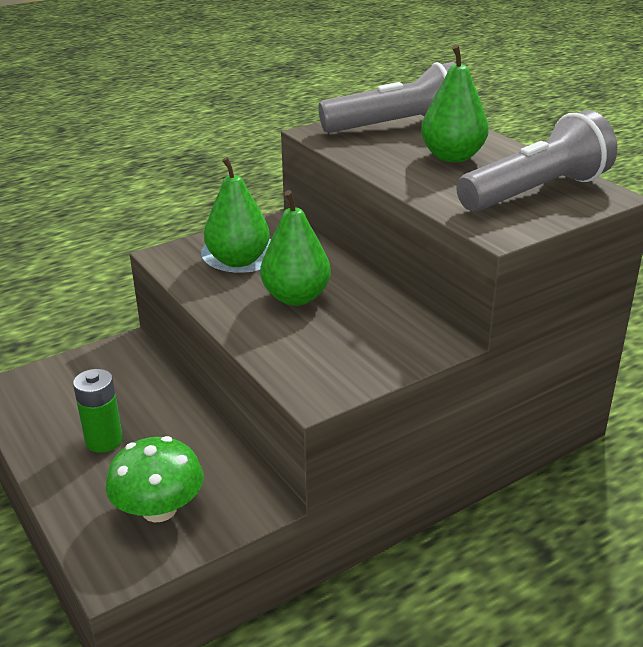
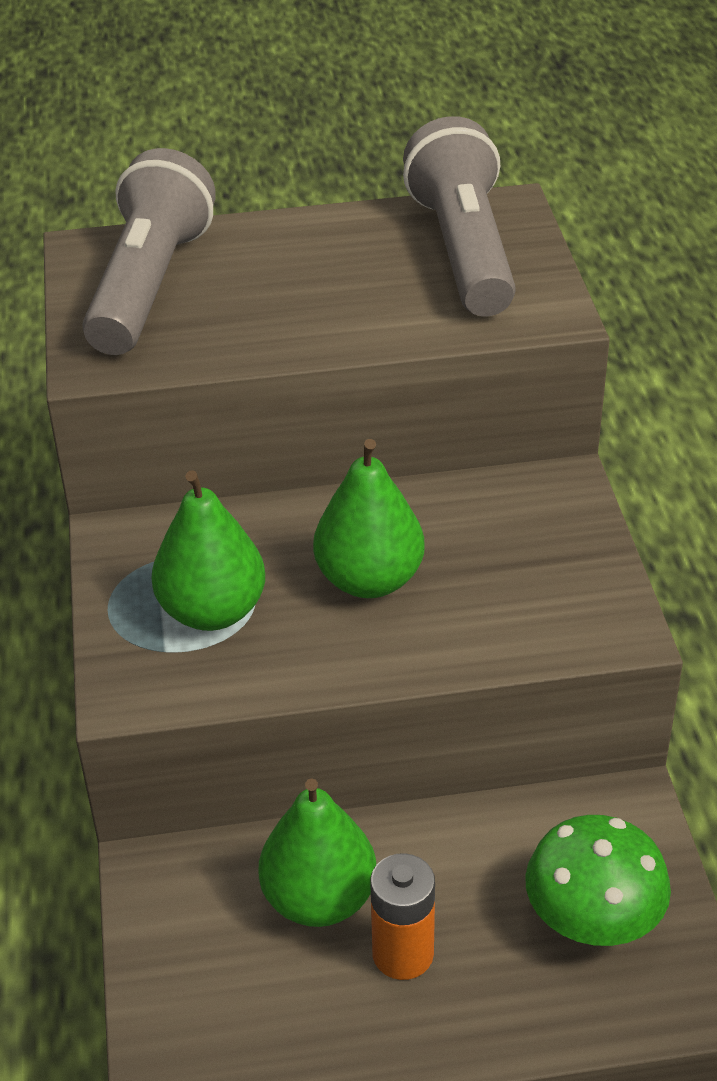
camera: 65 degrees left, 10 degrees up
(104, 441) = (403, 954): green battery -> orange battery
(452, 157) = (302, 274): green pear -> green pear (319, 899)

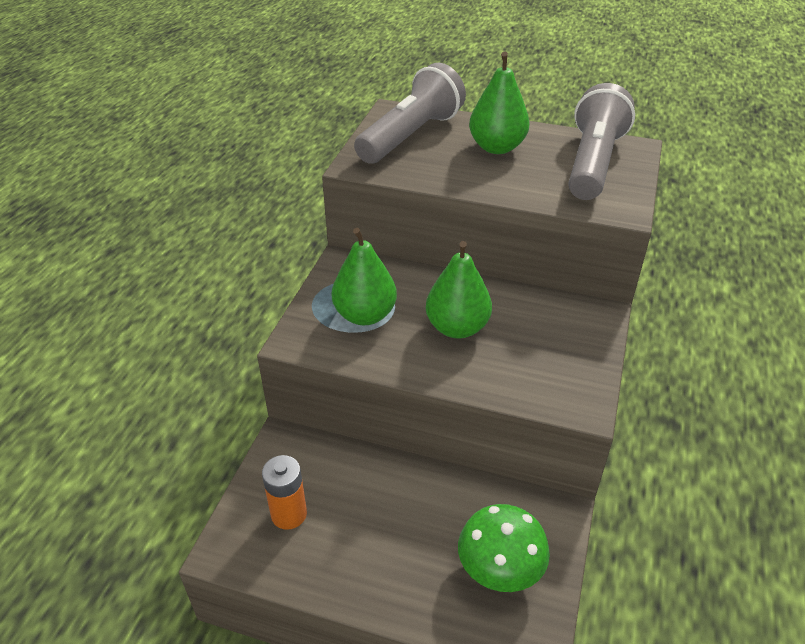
camera: 25 degrees right, 0 degrees up
(319, 899) = (356, 491): green pear -> green pear (496, 147)
(403, 954) = (382, 540): orange battery -> orange battery (289, 514)

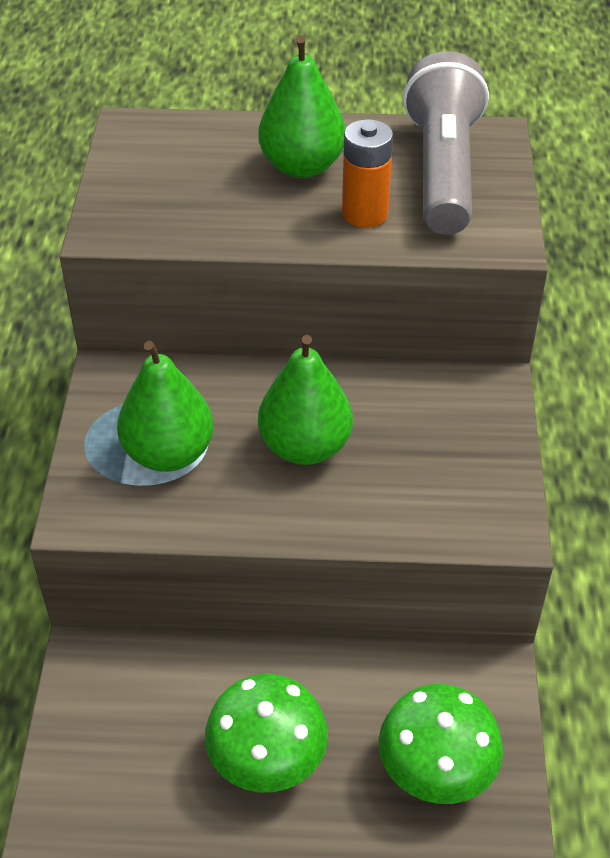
camera: 15 degrees left, 5 degrees up
(289, 514) = (128, 764): orange battery -> orange battery (365, 213)
(383, 532) = (267, 758): none -> green mushroom
(411, 136) = (171, 166): grey flashlight -> none

